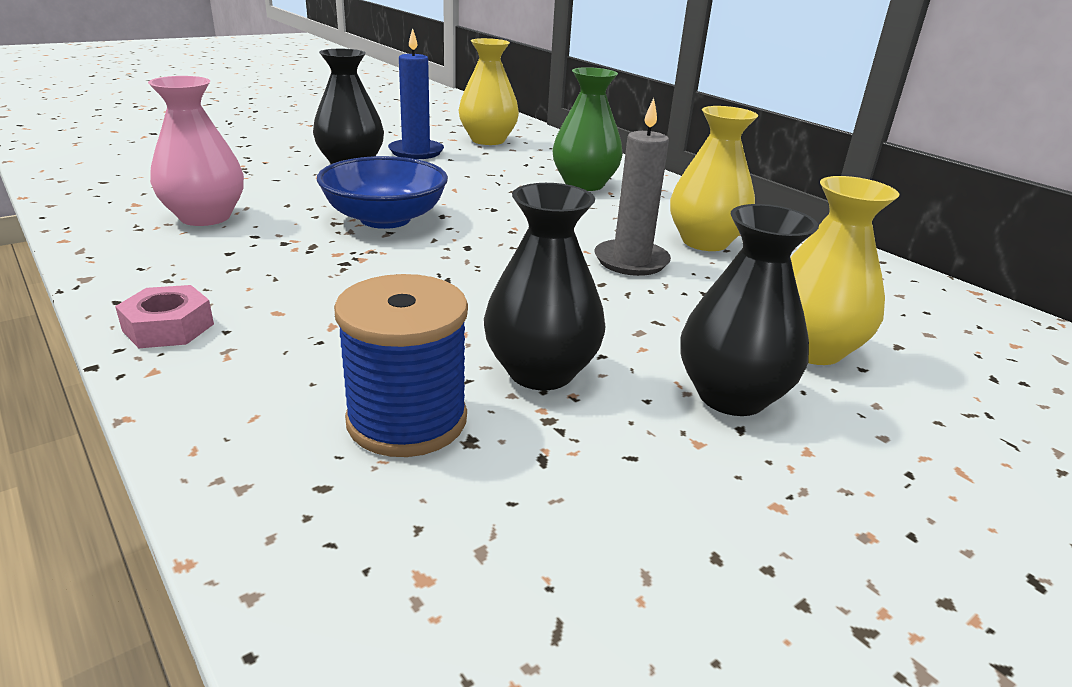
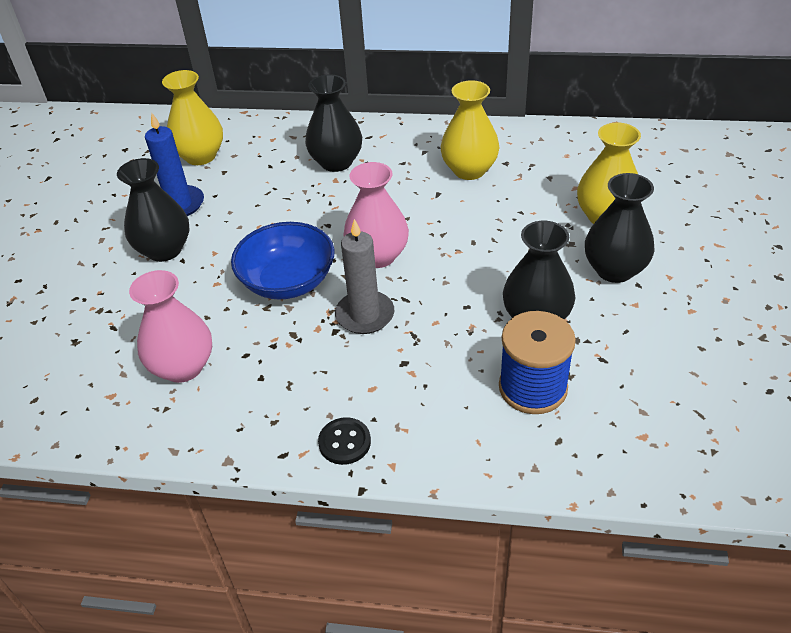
camera: 40 degrees left, 15 degrees up
(168, 327) = (344, 442): pink nut -> black button
(490, 244) = (378, 256): none -> pink vase
(584, 184) = (336, 162): green vase -> black vase
(631, 261) = (460, 214): grey candle -> grey candle (365, 315)

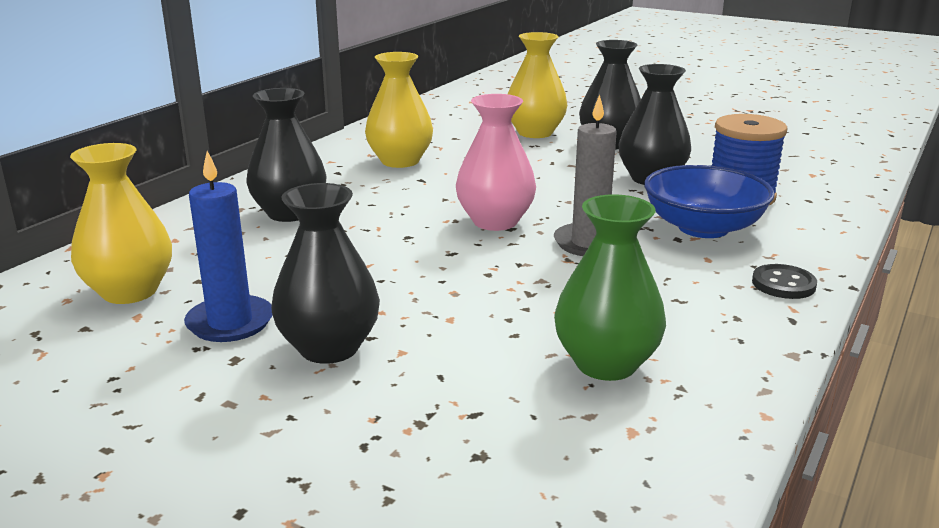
camera: 70 degrees left, 20 degrees down
(183, 367) = (606, 364): pink vase -> green vase
(288, 281) = (492, 273): blue bowl -> blue bowl (703, 228)

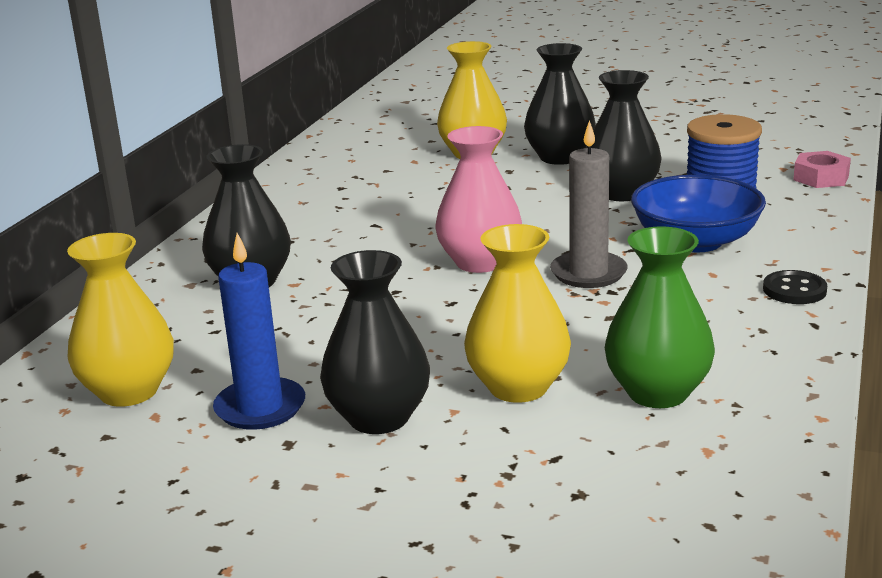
camera: 10 degrees left, 0 degrees up
(400, 161) = (340, 206): yellow vase -> yellow vase (518, 387)
(846, 186) = (821, 178): none -> pink nut

